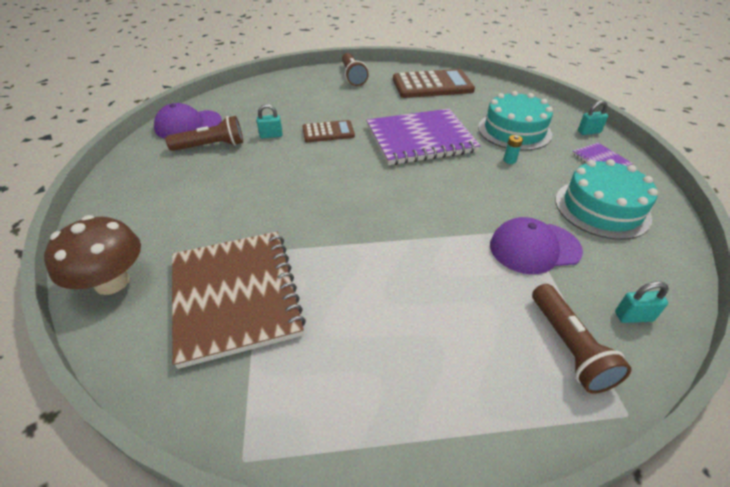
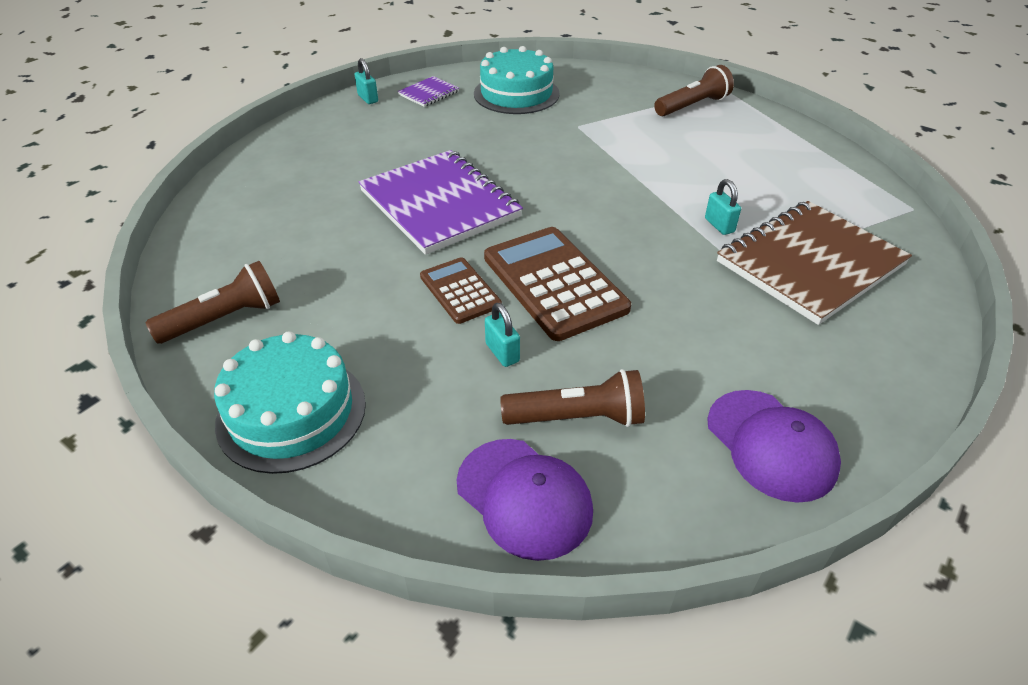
camera: 110 degrees left, 0 degrees up
(112, 282) = (892, 364): brown mushroom -> none
(211, 146) = (577, 418): brown flashlight -> brown flashlight turned 120 degrees clockwise
(432, 85) = (252, 219): brown calculator -> brown calculator (554, 283)
(509, 160) = (458, 140): turquoise battery -> none
(514, 131) = (384, 141): turquoise cake -> turquoise cake (291, 412)
(534, 248) = (599, 121): purple cap -> purple cap (771, 444)
(633, 316) = (641, 85): turquoise padlock -> turquoise padlock (719, 225)

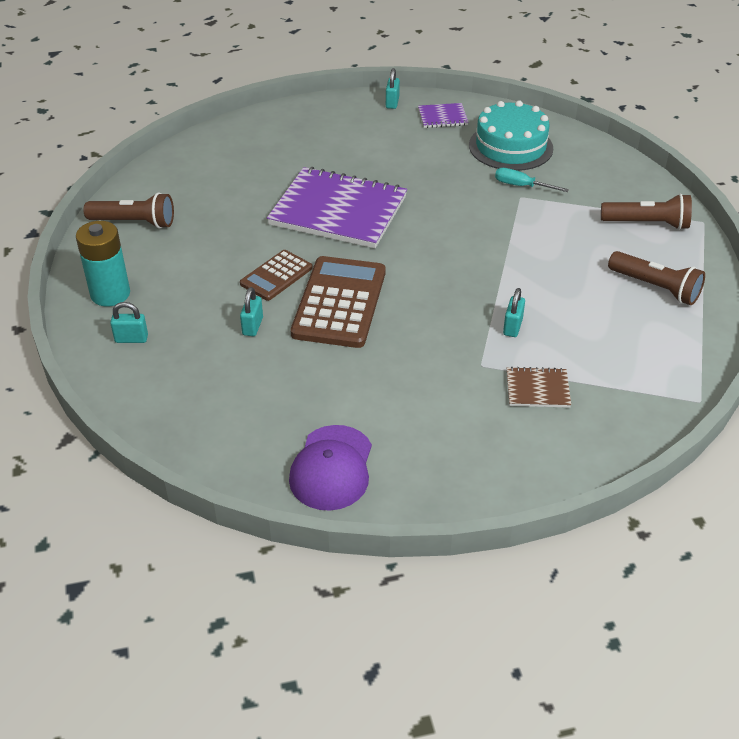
camera: 40 degrees right, 0 degrees up
(291, 412) = (110, 294): turquoise cake -> turquoise battery
(384, 448) = (131, 339): none -> turquoise padlock
(440, 204) = (338, 211): purple notebook -> purple notebook turned 75 degrees counterclockwise
(460, 291) = (276, 276): brown calculator -> brown calculator turned 150 degrees counterclockwise
(524, 497) = (166, 405): purple cap -> none
(566, 118) = (521, 186): none -> turquoise screwdriver
(577, 418) = (245, 385): brown flashlight -> brown flashlight (655, 287)
(810, 263) = (537, 389): brown notebook -> brown notebook, size x0.44

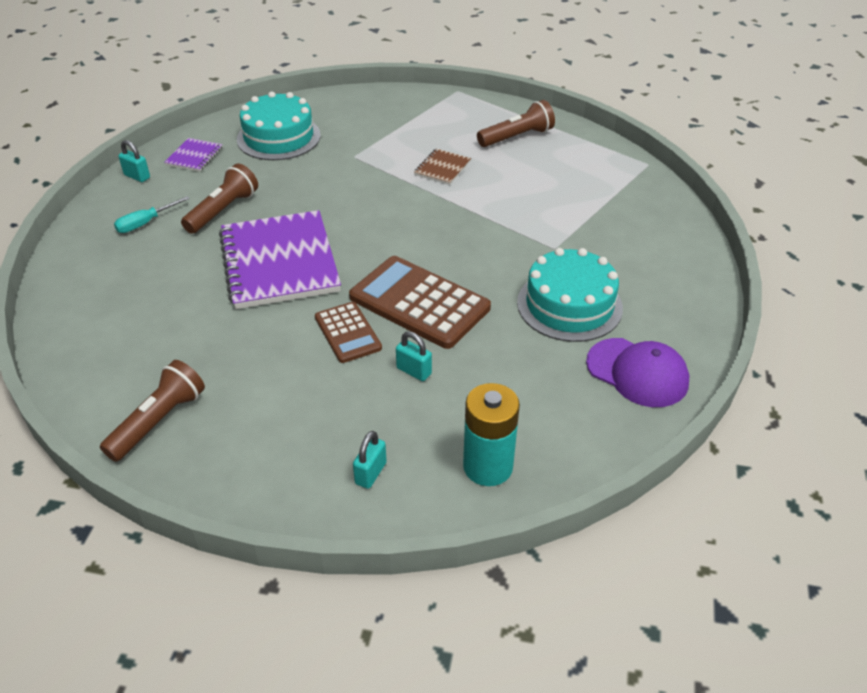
camera: 65 degrees left, 0 degrees up
(110, 294) = (277, 474): turquoise battery -> turquoise battery (488, 466)
(338, 211) = (279, 262): purple notebook -> purple notebook turned 60 degrees counterclockwise
(400, 398) = (569, 305): none -> turquoise cake
(512, 327) = (518, 217): turquoise padlock -> none
(521, 186) = (339, 151): turquoise screwdriver -> turquoise screwdriver (145, 223)
(537, 389) = (598, 229): brown notebook -> brown notebook (442, 168)
(647, 223) = (439, 113): brown flashlight -> brown flashlight (223, 211)

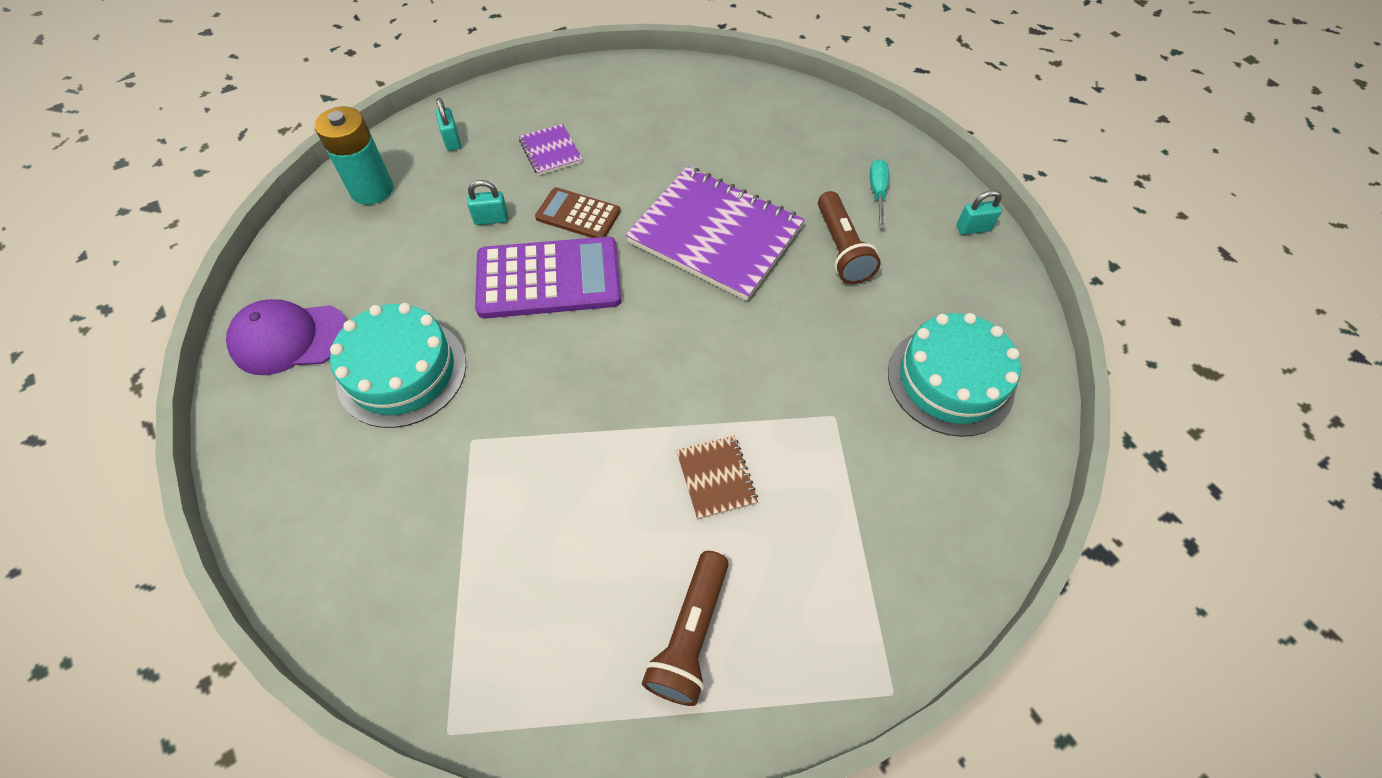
camera: 135 degrees right, 15 degrees up
(158, 421) = (626, 88): brown flashlight -> none
(194, 156) = (974, 288): purple notebook -> purple notebook (550, 151)
(419, 303) = (549, 278): brown calculator -> purple calculator

